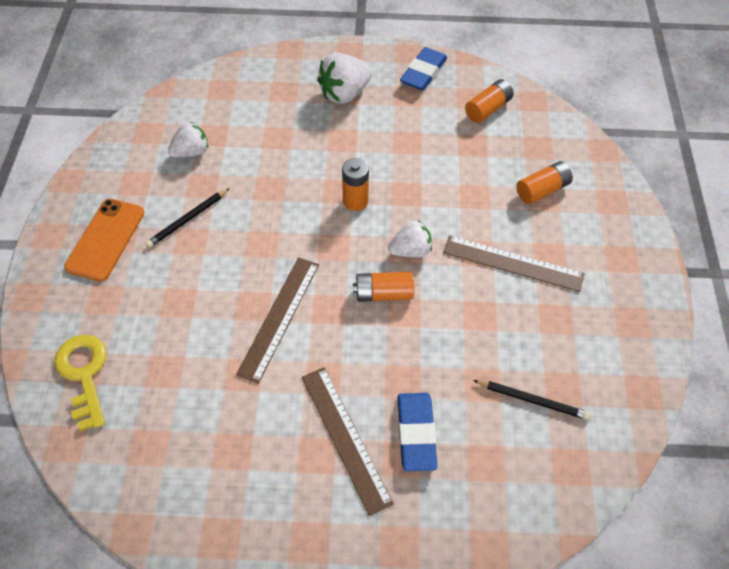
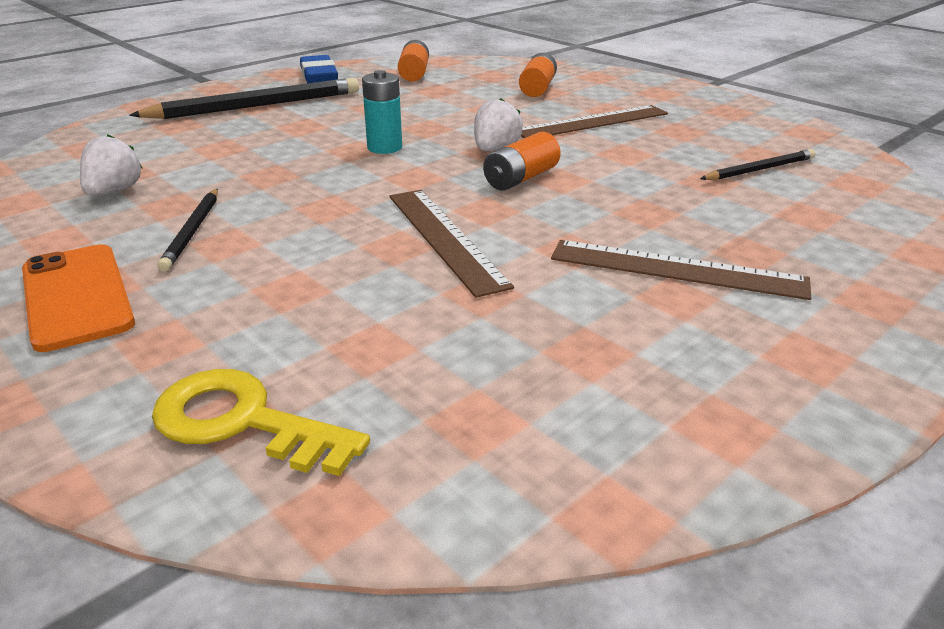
camera: 45 degrees left, 25 degrees down
(345, 94) = (256, 106): white strawberry -> black pencil
(355, 201) = (384, 147): orange battery -> turquoise battery
(416, 433) = (725, 231): blue eraser -> none

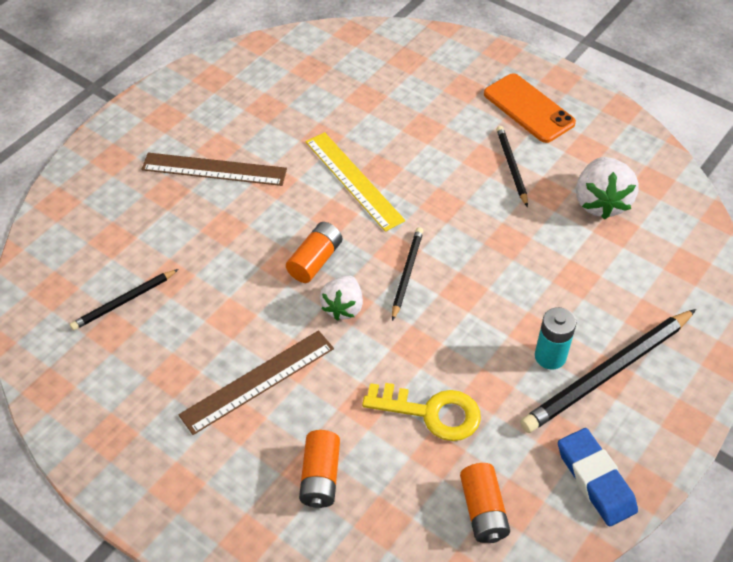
camera: 170 degrees right, 20 degrees up
(114, 191) = (600, 202): white strawberry -> white strawberry, size x1.50
(243, 421) = (401, 57): yellow key -> yellow key (431, 412)
(384, 147) = (438, 297): turquoise battery -> turquoise battery (550, 356)
(411, 163) = (406, 273): none -> black pencil
(445, 238) = (353, 180): brown ruler -> yellow ruler

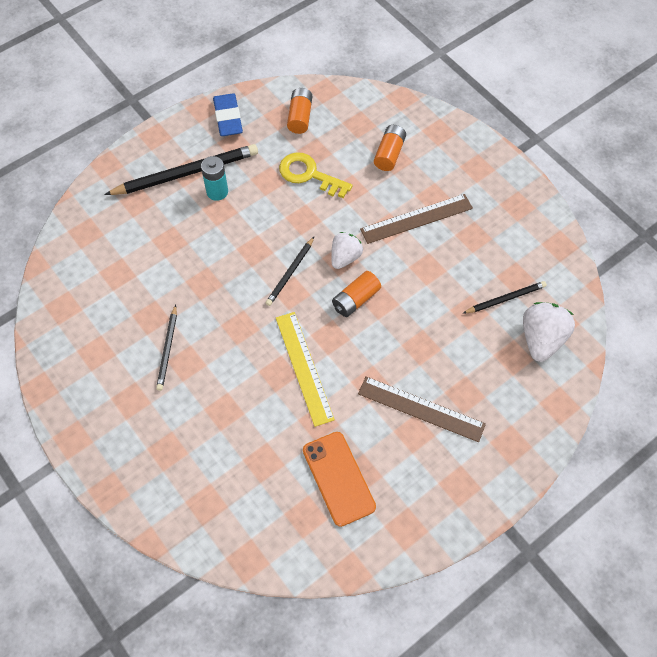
camera: 165 degrees left, 10 degrees up
(528, 108) = (121, 409): orange phone -> orange phone (339, 478)
(600, 202) = (115, 298): white strawberry -> white strawberry (541, 339)

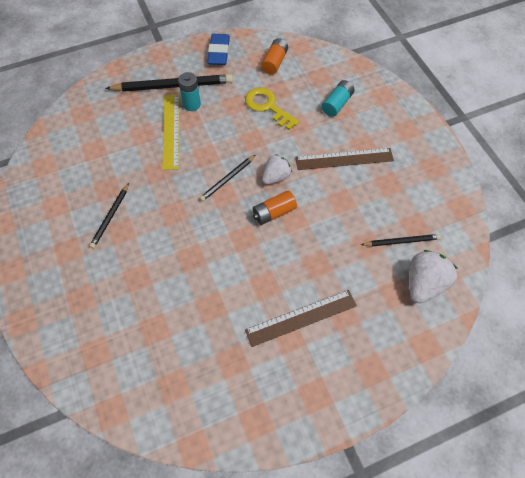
camera: 15 degrees right, 0 degrees up
(304, 367) = (214, 258): yellow ruler -> yellow ruler (171, 131)
(339, 478) = (212, 360): orange phone -> none
(389, 154) = (337, 104): orange battery -> turquoise battery
(421, 408) = (301, 317): brown ruler -> brown ruler turned 60 degrees counterclockwise

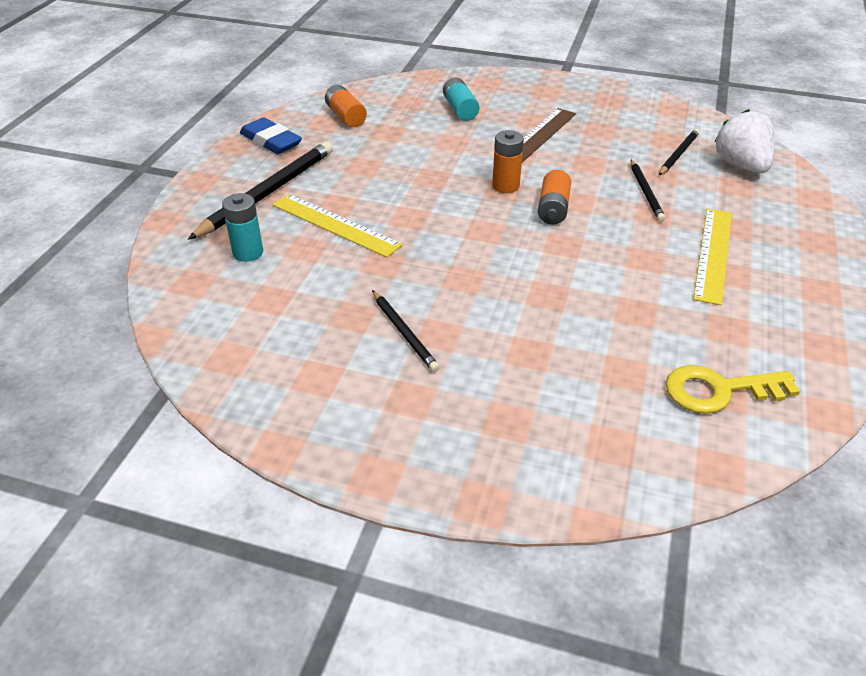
camera: 50 degrees left, 20 degrees down
(192, 104) = (318, 193): turquoise battery -> turquoise battery (248, 252)
(228, 179) = (466, 217): black pencil -> black pencil (646, 192)
(268, 106) = (401, 147): yellow key -> yellow key (719, 390)
(276, 177) = (505, 186): white strawberry -> orange battery
(301, 317) = (713, 254): brown ruler -> yellow ruler

